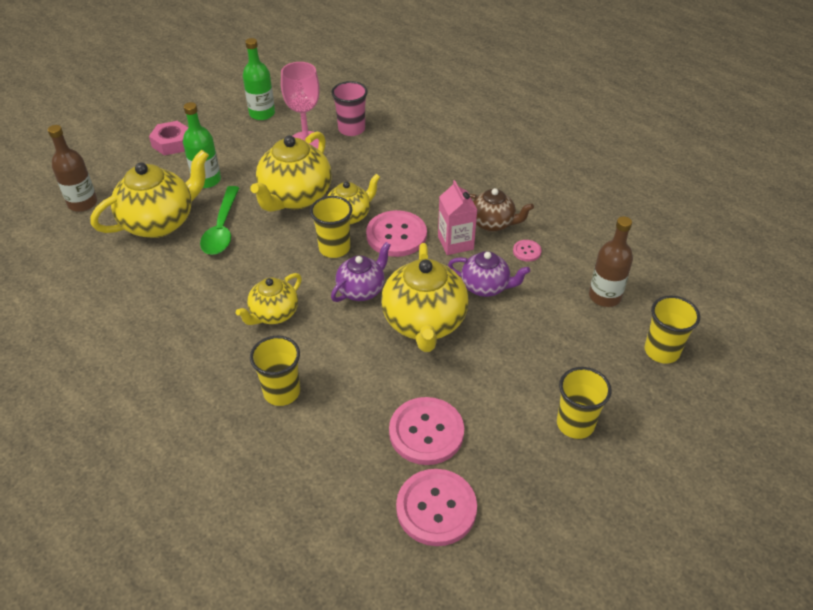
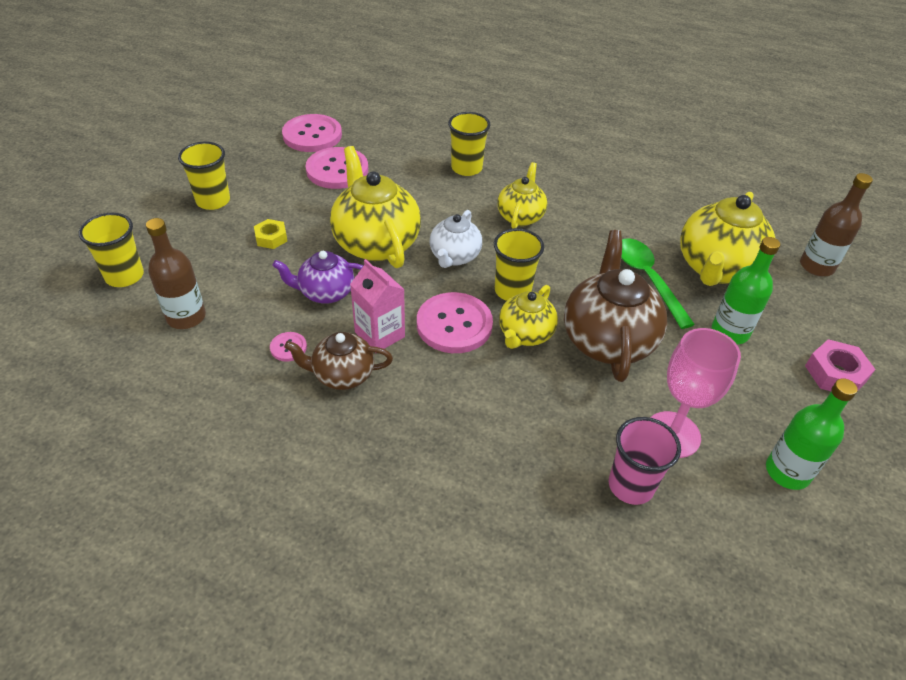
camera: 155 degrees right, 0 degrees up
(295, 197) = (607, 340): yellow teapot -> brown teapot
(361, 290) = (454, 257): purple teapot -> white teapot
(521, 356) = (271, 238): none -> yellow nut

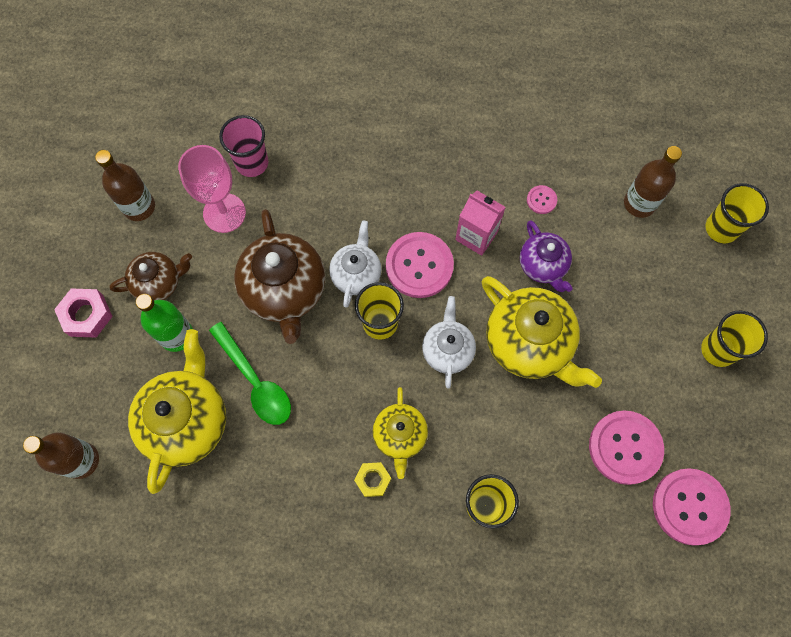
camera: 165 degrees right, 25 degrees up
(271, 238) = (629, 317): yellow nut -> yellow nut (373, 480)
(325, 293) = (543, 266): purple teapot -> purple teapot turned 90 degrees clockwise
(342, 375) = (487, 188): brown teapot -> brown teapot (159, 283)
(525, 334) = (356, 274): yellow teapot -> white teapot
(787, 472) = (139, 207): green bottle -> brown bottle

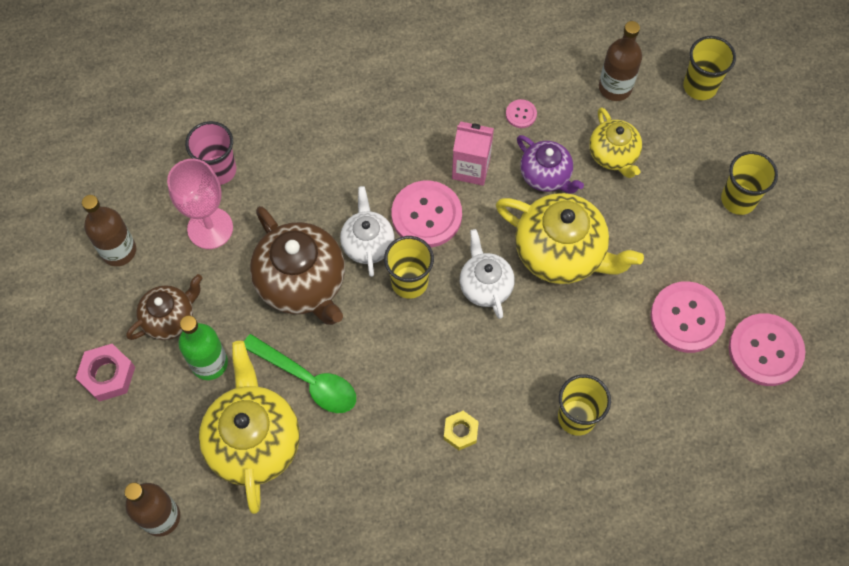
camera: 20 degrees left, 5 degrees down
(400, 436) = (471, 381): yellow teapot -> yellow teapot (613, 155)

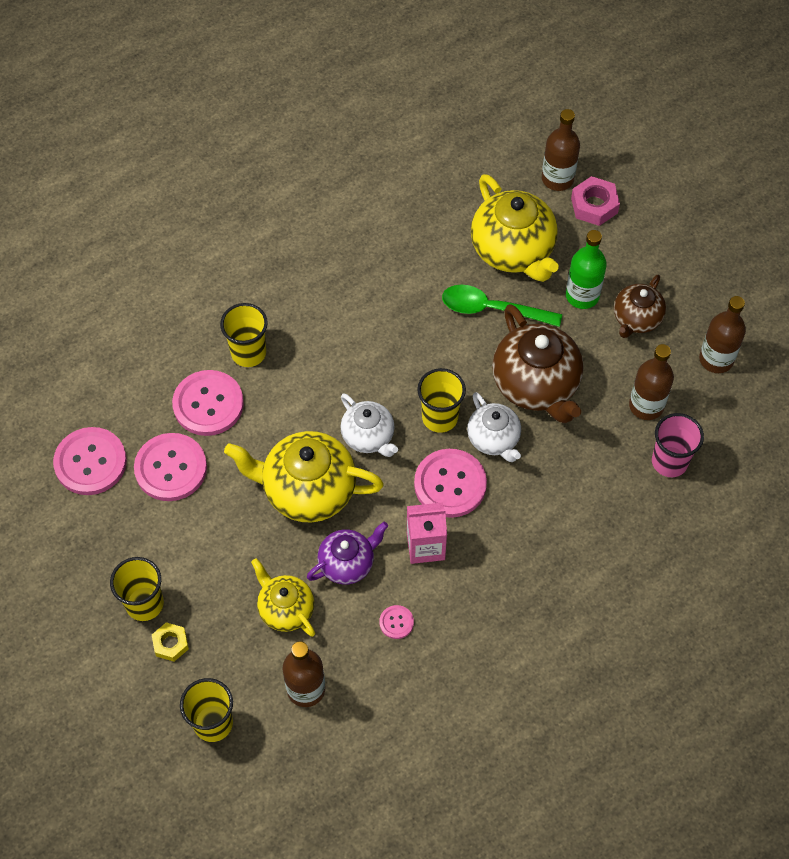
camera: 160 degrees right, 5 degrees down
(108, 375) = (661, 260): pink nut -> pink nut (594, 205)
(210, 228) = (646, 405): pink goblet -> brown bottle
(302, 283) = (536, 385): brown teapot -> brown teapot turned 150 degrees counterclockwise
(460, 432) = (344, 310): yellow nut -> yellow nut (170, 644)
(546, 176) = (347, 563): purple teapot -> purple teapot turned 120 degrees clockwise
(633, 373) = (208, 404): none -> pink button

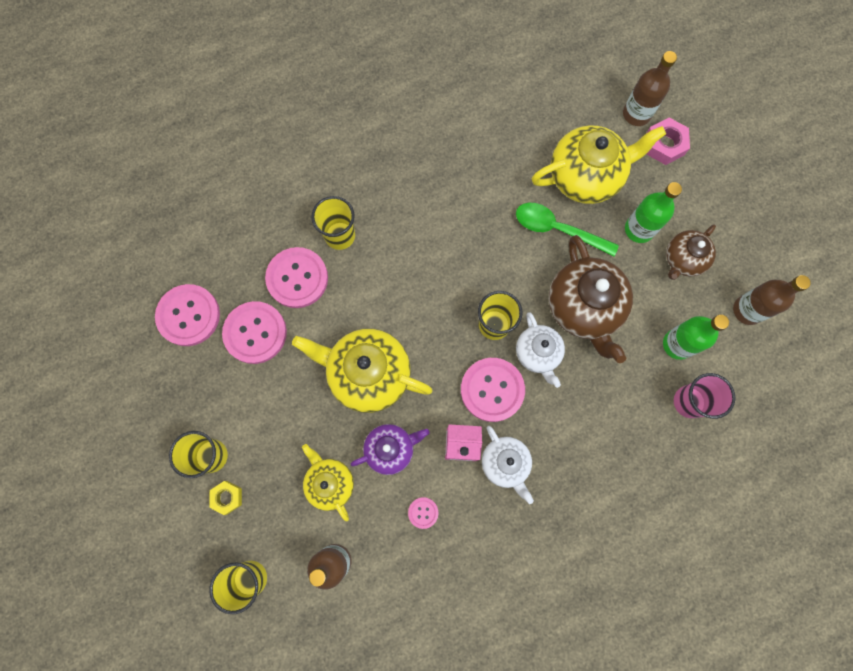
camera: 10 degrees right, 15 degrees up
(368, 437) = (429, 332): white teapot -> white teapot (505, 463)
(513, 251) = (585, 176): yellow teapot -> yellow teapot turned 90 degrees counterclockwise
(646, 405) = (677, 344): brown bottle -> green bottle

